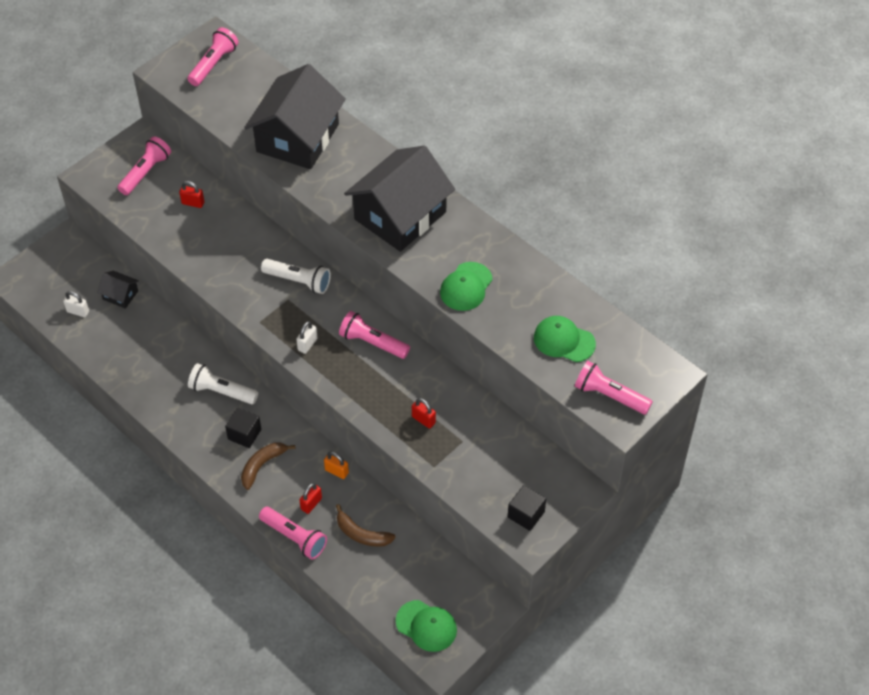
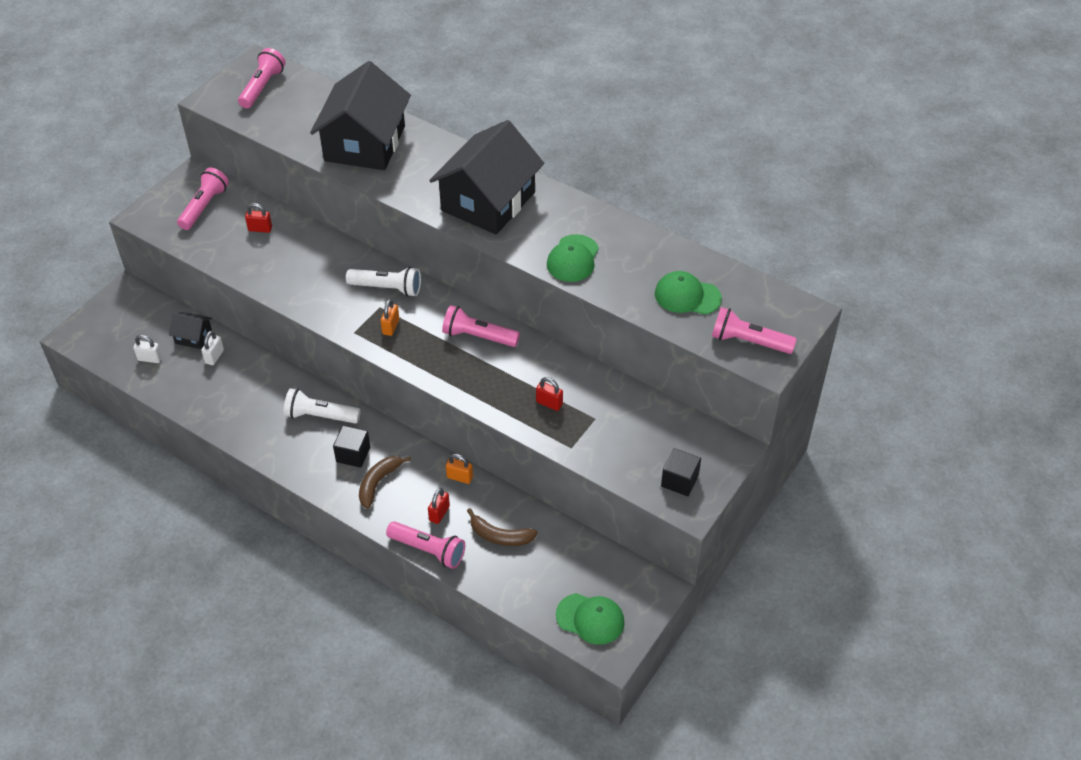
camera: 10 degrees left, 5 degrees down
(294, 321) = (390, 327): none -> orange padlock
(307, 344) = (409, 347): white padlock -> white padlock (214, 356)

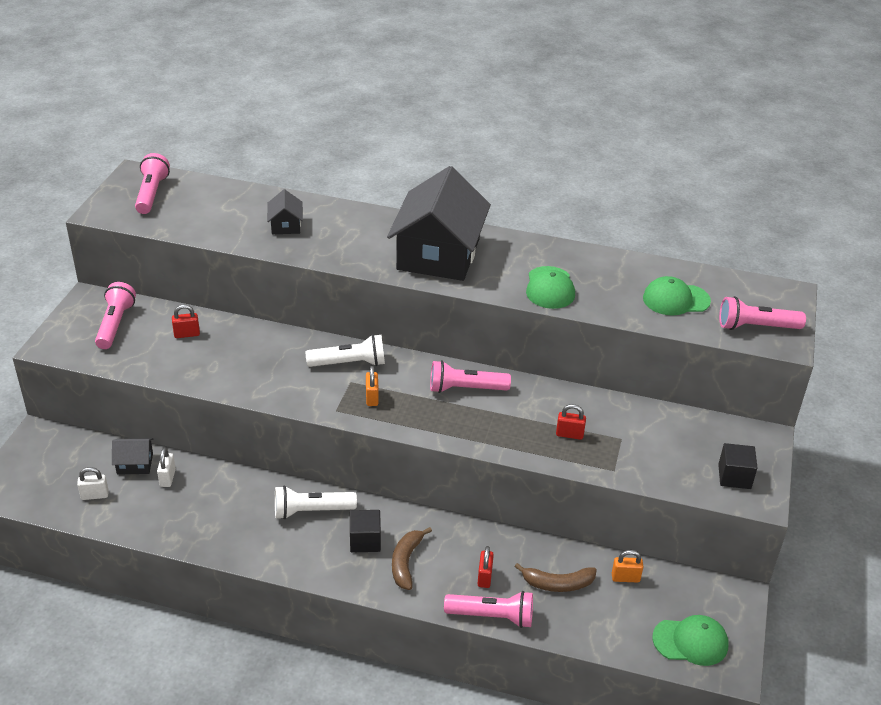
camera: 20 degrees left, 10 degrees down
(365, 143) = (285, 225): black house -> black house, size x0.42
(459, 477) = (487, 537): orange padlock -> orange padlock (625, 578)

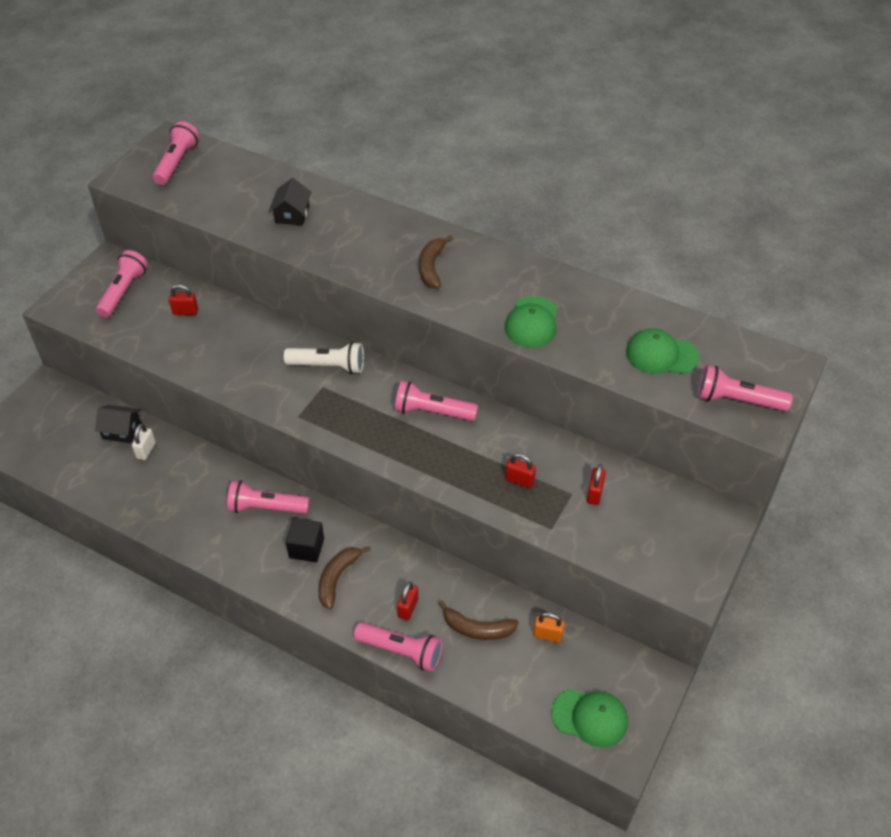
camera: 15 degrees right, 10 degrees up
(95, 495) = (76, 457): white padlock -> none
(311, 511) = (266, 508): white flashlight -> pink flashlight
(372, 398) = (337, 408): orange padlock -> none
(438, 254) = (431, 267): black house -> brown banana
(642, 435) = (594, 494): none -> red padlock
(734, 477) = (675, 558): black cube -> none

